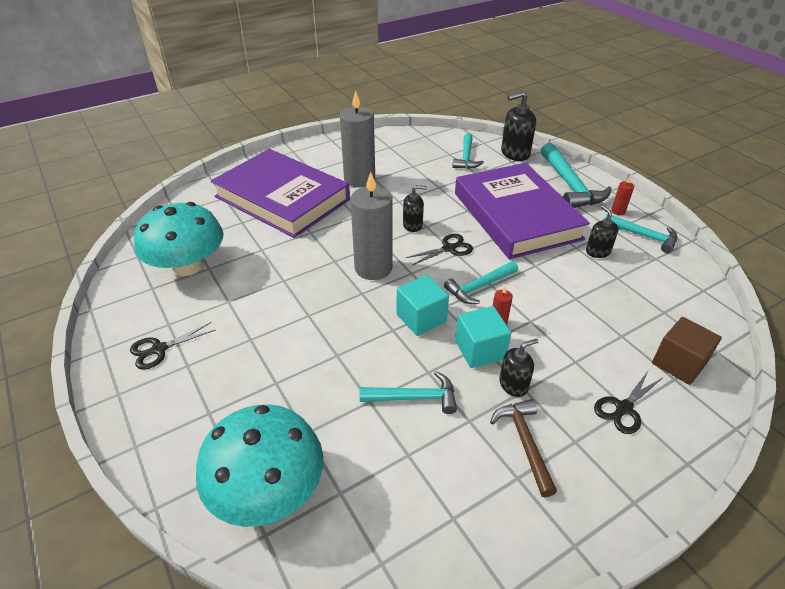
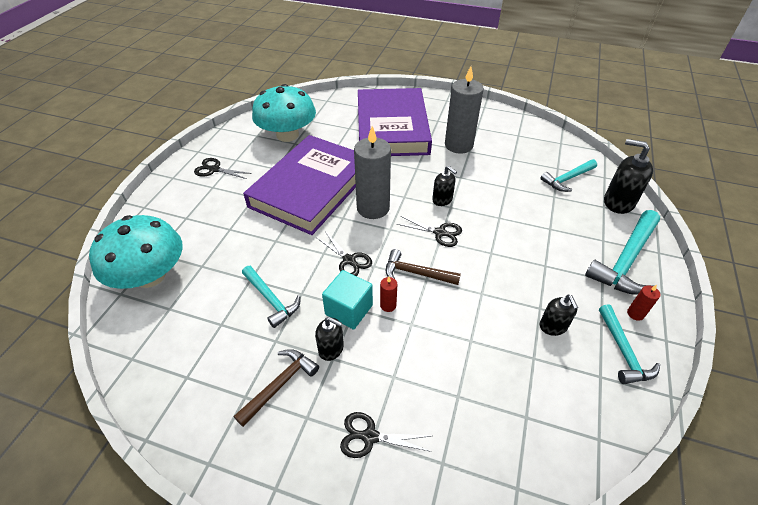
camera: 50 degrees right, 5 degrees up
(421, 318) = (349, 260): turquoise cube -> black scissors
(479, 287) = (416, 273): turquoise hammer -> brown hammer
(516, 215) = (531, 248): purple book -> purple book (311, 188)
(597, 251) = (553, 326): black soap dispenser -> black soap dispenser turned 135 degrees clockwise
(678, 363) = (466, 458): brown cube -> none

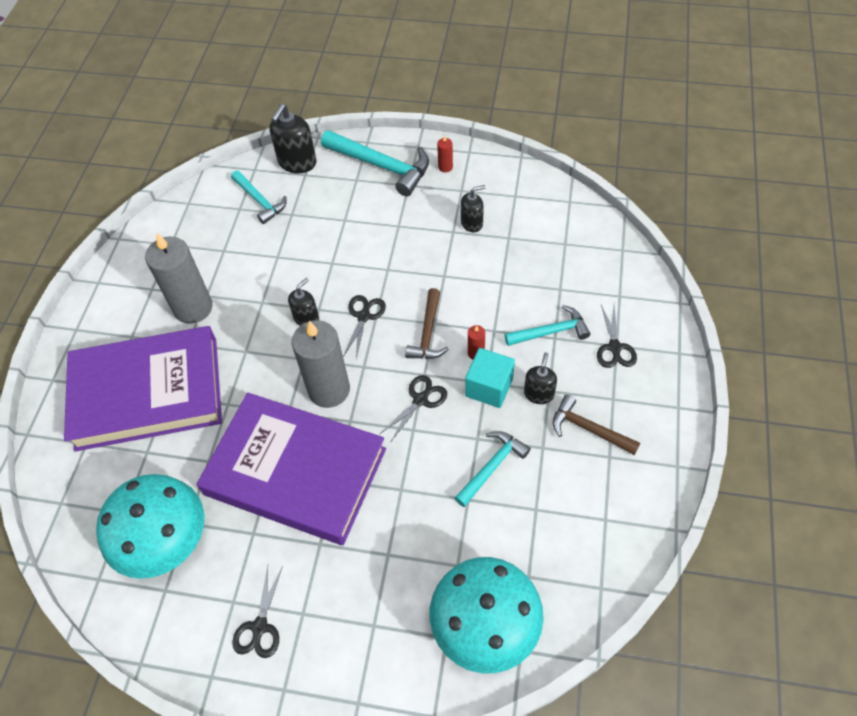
camera: 95 degrees left, 10 degrees up
(623, 351) = (487, 179): turquoise hammer -> turquoise hammer (550, 332)

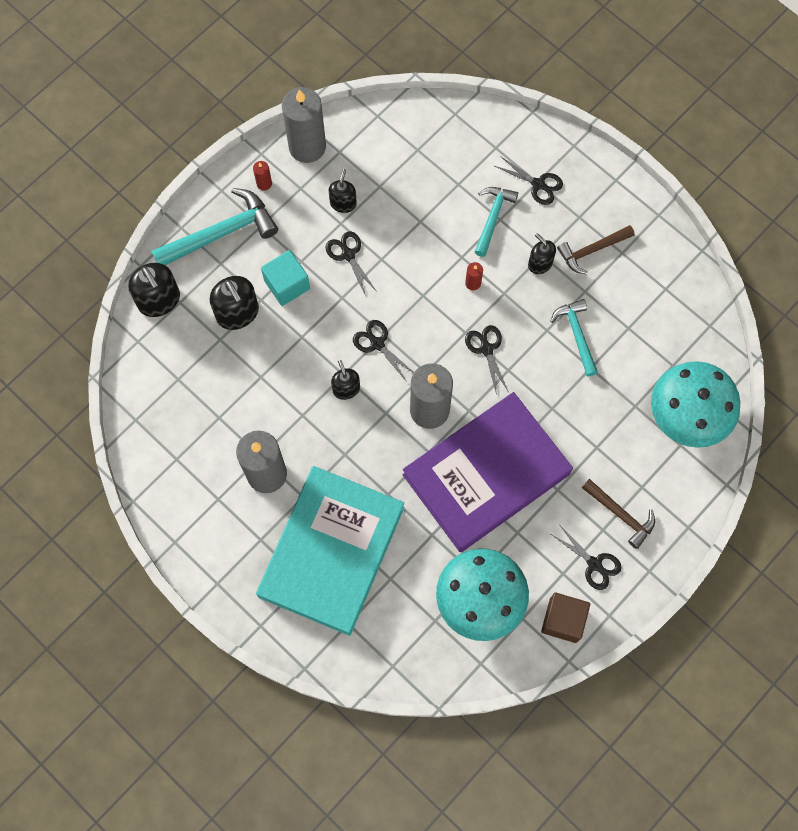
camera: 60 degrees left, 15 degrees up
(148, 393) = (331, 552): purple book -> turquoise book
(182, 631) = (563, 620): none -> brown cube
(260, 201) = (182, 357): turquoise hammer -> none
(322, 212) = (237, 313): none -> black soap dispenser
(428, 333) = (429, 305): brown hammer -> brown hammer (620, 514)
(429, 251) = (348, 254): none -> black scissors
(489, 387) = (510, 294): turquoise cube -> turquoise cube (287, 284)
(500, 174) = (307, 146): none -> grey candle

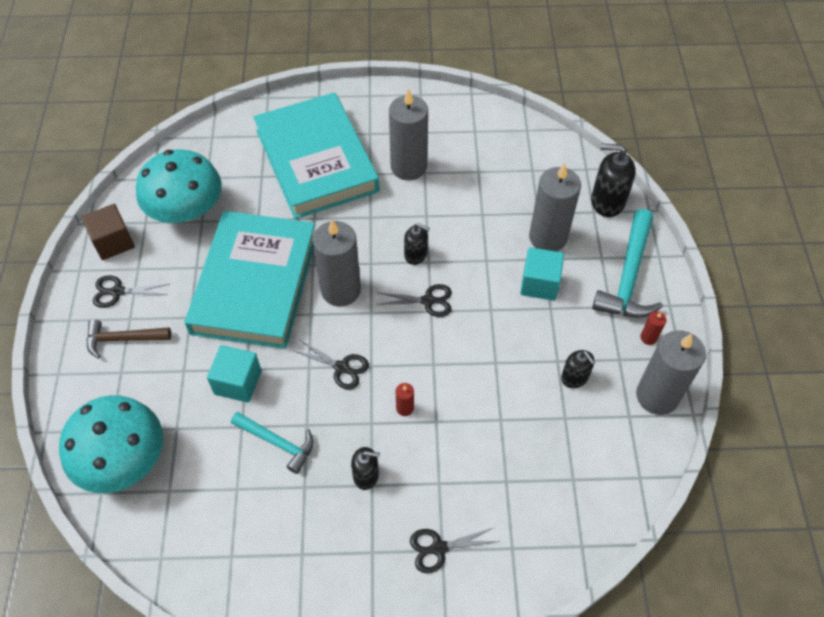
camera: 135 degrees right, 15 degrees down
(237, 313) = (548, 237): black soap dispenser -> grey candle
(348, 254) = (523, 343): black scissors -> none
(486, 474) = (255, 284): purple book -> turquoise book
(492, 218) = (446, 478): turquoise hammer -> none
(566, 403) = (238, 382): none -> turquoise cube
(592, 250) = (331, 530): brown hammer -> none

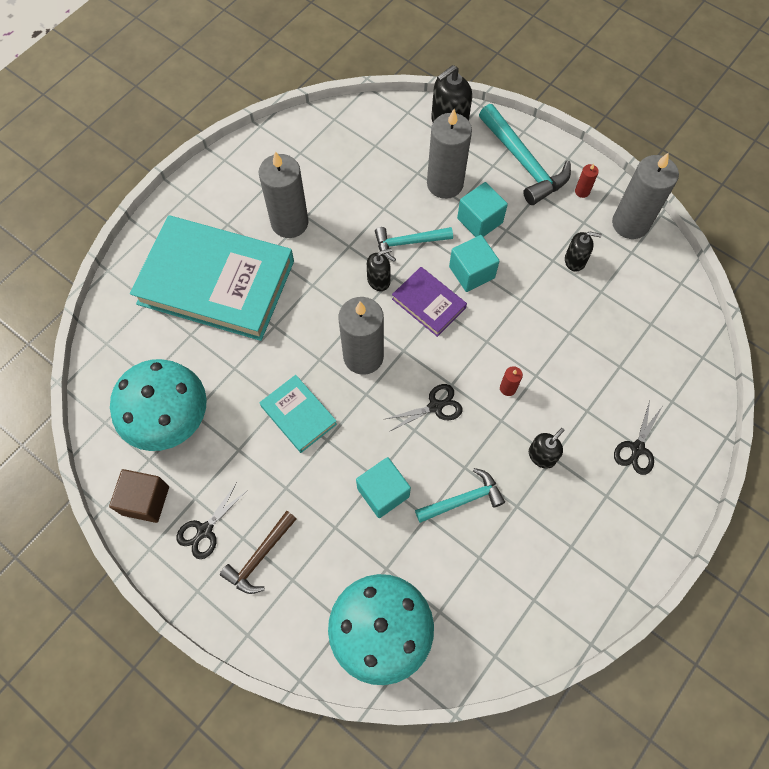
camera: 50 degrees left, 10 degrees up
(255, 284) = (298, 415): turquoise book -> turquoise book, size x0.46
(428, 301) = (428, 303): black scissors -> purple book
(468, 250) = (408, 243): none -> turquoise hammer
(486, 310) = (471, 272): none -> turquoise cube

